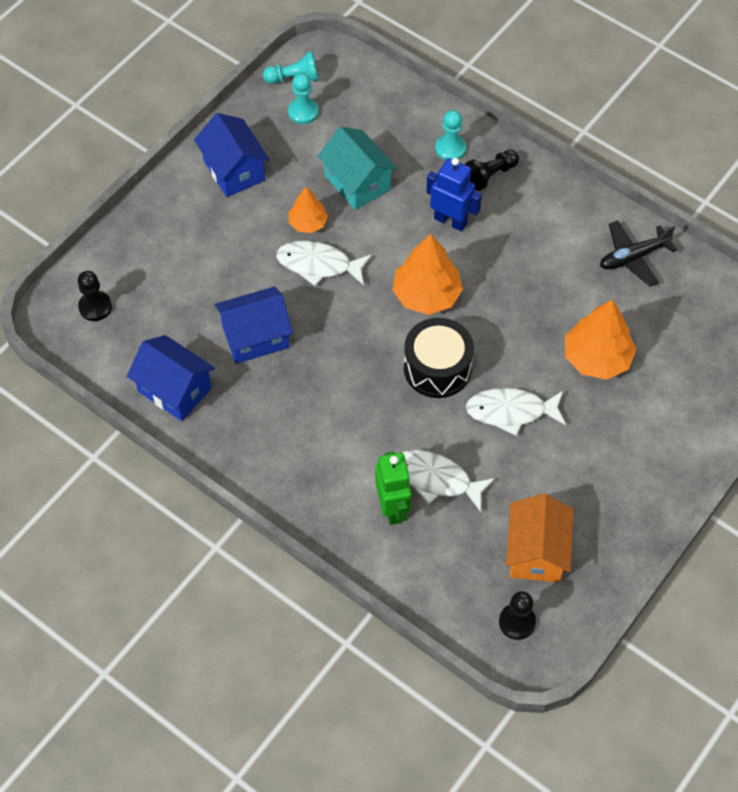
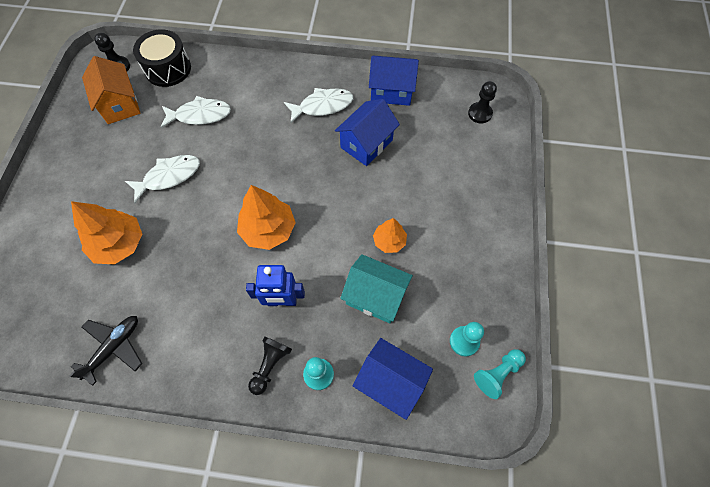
camera: 150 degrees right, 5 degrees up
(234, 170) = (474, 255): blue house -> blue house (390, 382)
(318, 265) = (359, 213): white fish -> white fish (323, 106)
(393, 508) = (219, 89): green robot -> none
(437, 368) = (233, 181): black drum -> black drum (168, 69)

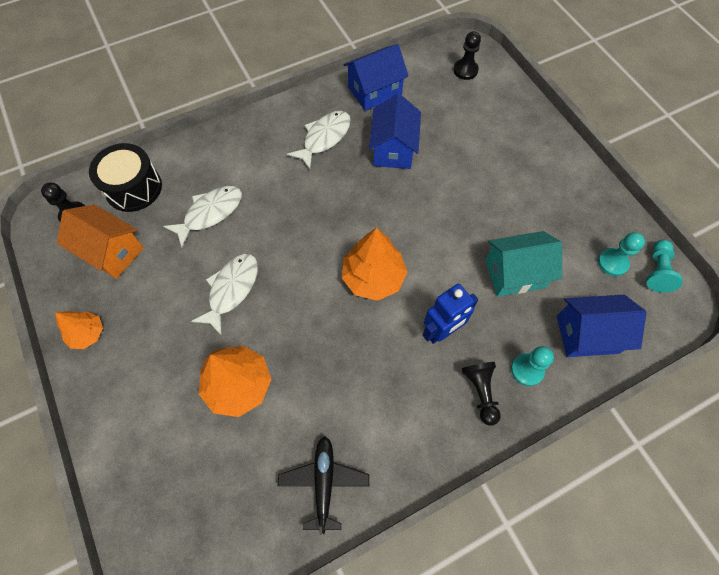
camera: 35 degrees left, 0 degrees up
(389, 241) = (485, 220): orange tree -> orange tree (87, 334)

